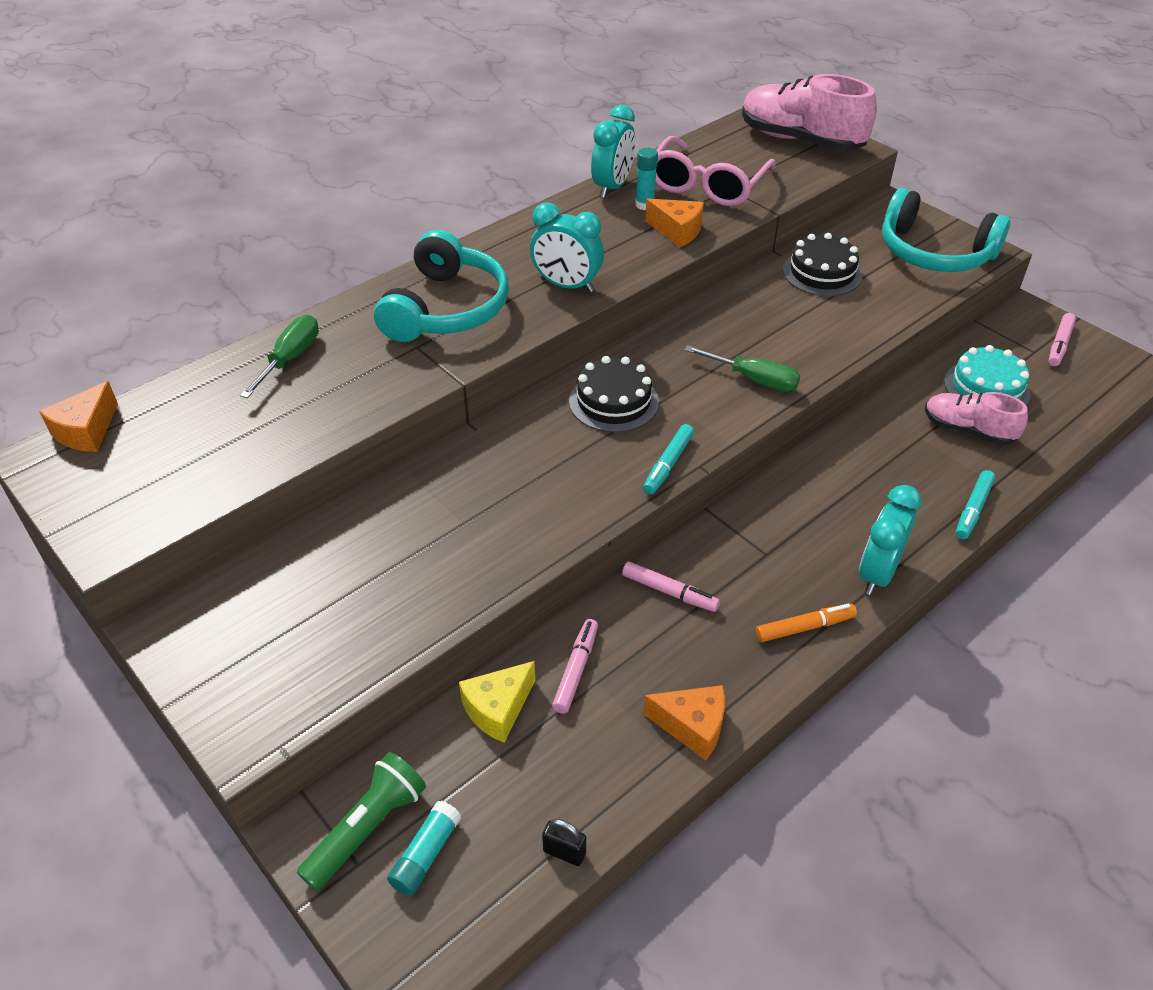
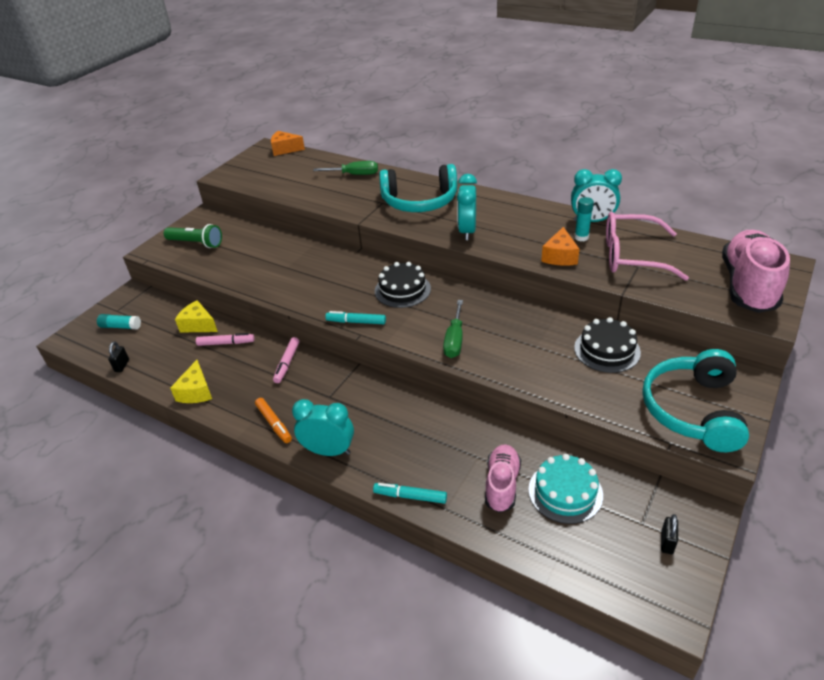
camera: 75 degrees right, 5 degrees down
(367, 829) = (133, 308): green flashlight -> green flashlight (196, 243)
(692, 726) = (196, 392): orange cheese -> yellow cheese
(1059, 345) = (667, 542): pink marker -> black padlock

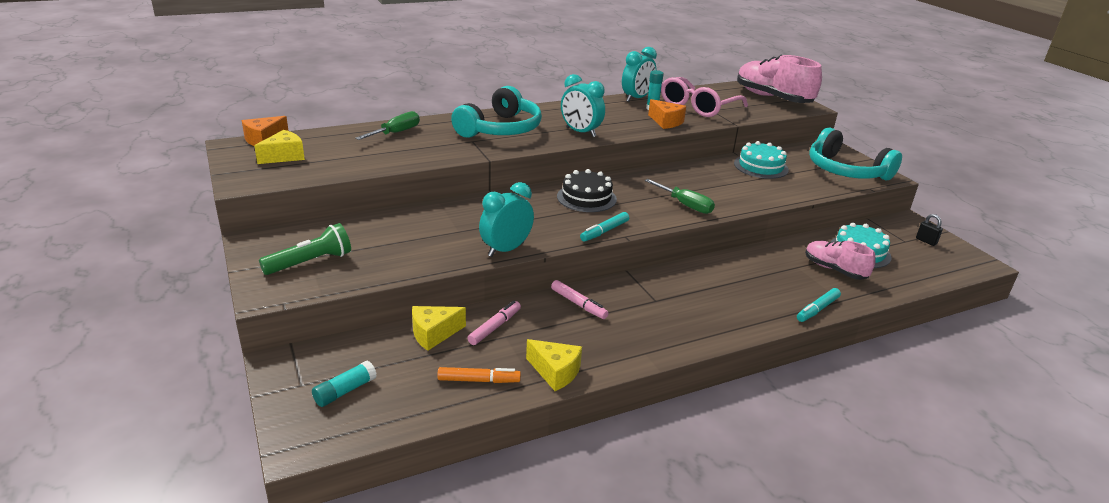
camera: 60 degrees left, 10 degrees down
(122, 366) = (433, 413): black padlock -> none
(271, 166) = (284, 156): none -> yellow cheese
(274, 423) = (662, 341): orange marker -> orange marker (479, 380)
(328, 451) = (729, 326): turquoise clock -> turquoise clock (506, 249)
(607, 350) = (761, 166): black cake -> turquoise cake

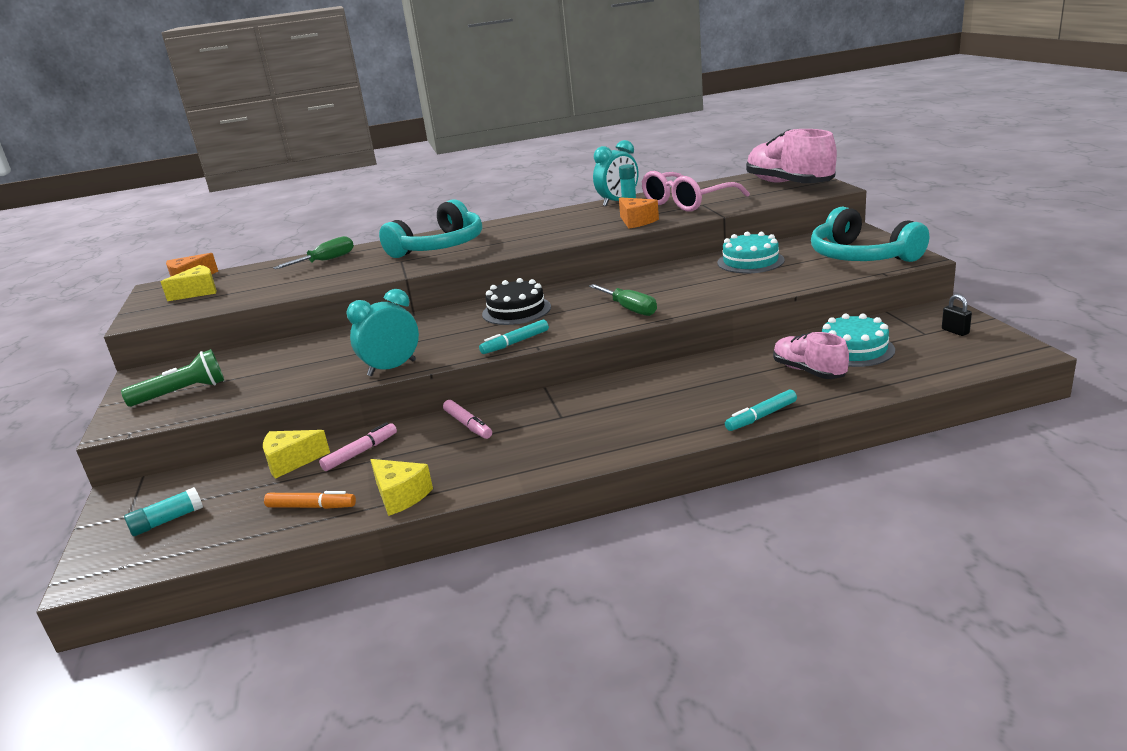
camera: 15 degrees right, 5 degrees down
(580, 132) = (528, 241): turquoise clock -> none

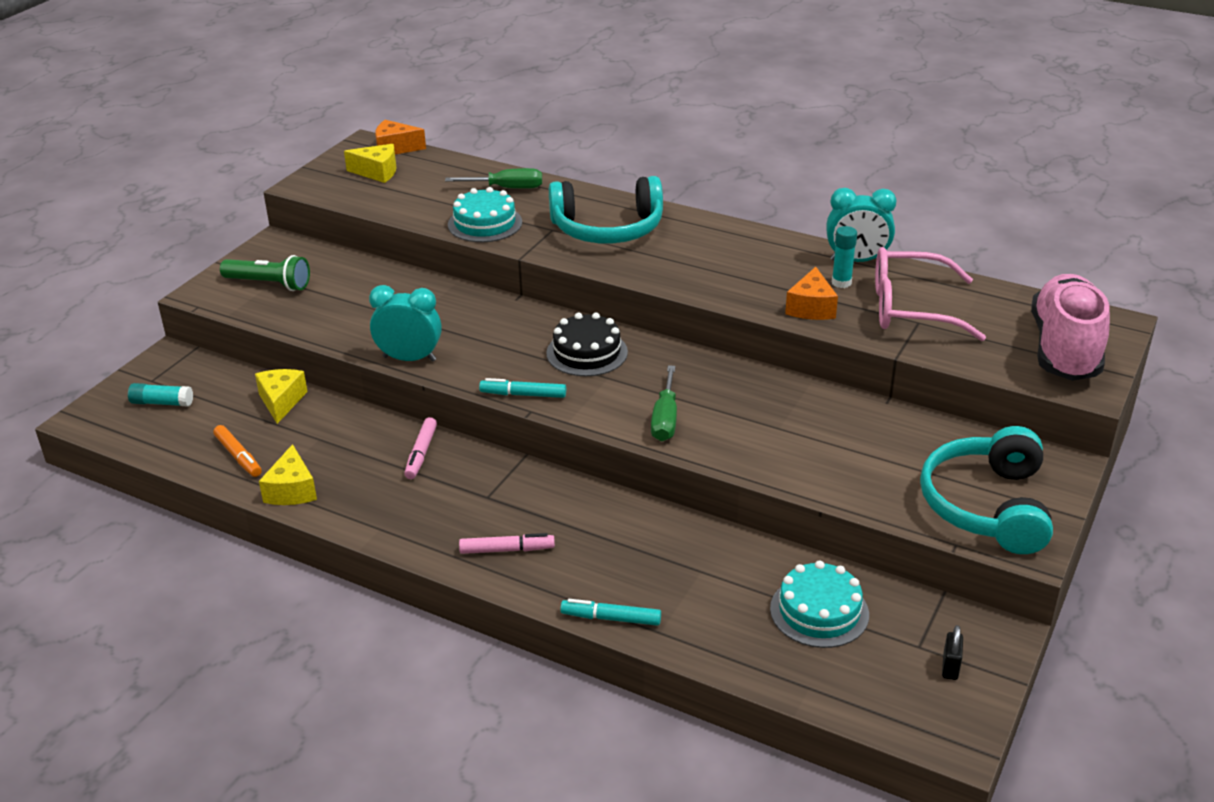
camera: 40 degrees right, 10 degrees up
(291, 462) = (281, 401): yellow cheese -> yellow cheese turned 60 degrees clockwise
(360, 452) = (327, 426): pink marker -> pink marker (507, 550)
(750, 261) = (875, 433): turquoise cake -> turquoise cake (485, 223)
(809, 371) = (734, 604): pink shoe -> none

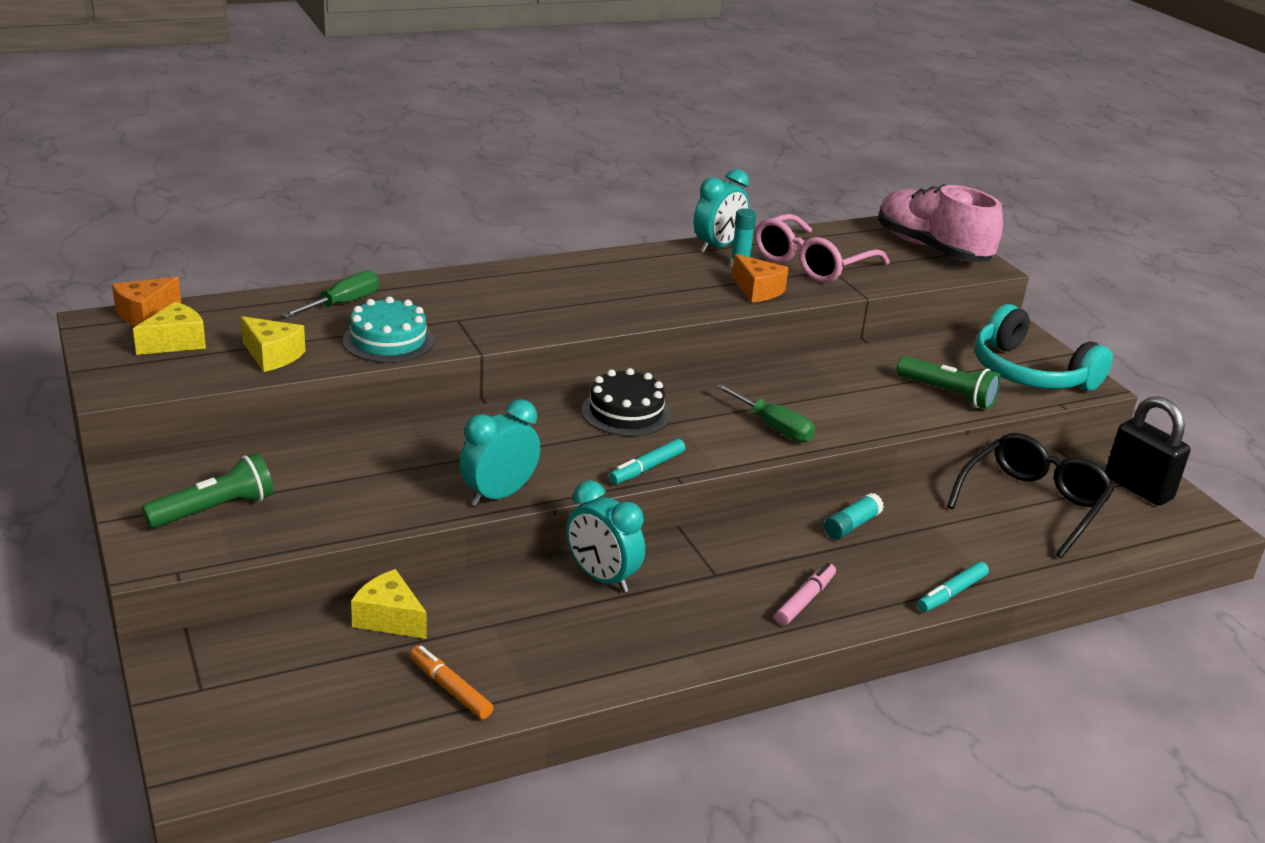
camera: 55 degrees left, 5 degrees down
(162, 403) = (262, 699): turquoise glue stick -> turquoise glue stick (851, 525)
(238, 456) = (450, 688): orange marker -> orange marker turned 135 degrees counterclockwise
(292, 490) = (559, 679): yellow cheese -> yellow cheese (272, 356)
(421, 453) = (602, 578): pink marker -> turquoise clock
(607, 229) = (502, 300): turquoise headphones -> none
(819, 611) = (1032, 503): turquoise cake -> black glasses
(864, 477) = (947, 394): none -> green flashlight
(950, 667) = (1138, 488): black padlock -> black padlock, size x2.25

